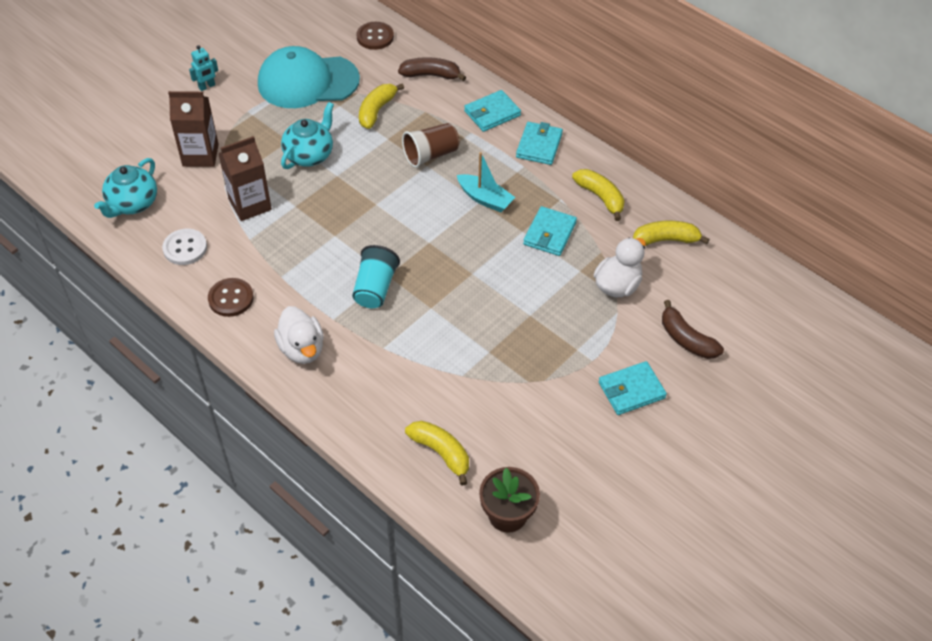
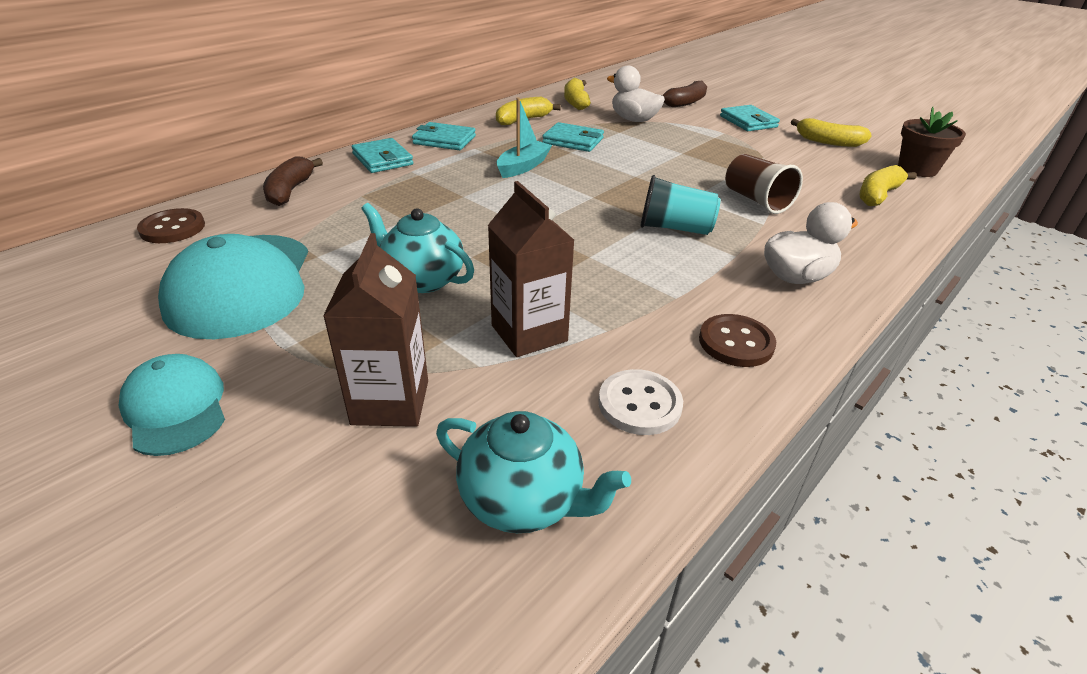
camera: 90 degrees left, 15 degrees down
(207, 86) = (175, 408): turquoise robot -> turquoise cap
(376, 110) = (344, 227): yellow banana -> yellow banana (828, 142)
(431, 155) = (445, 193): brown cup -> brown cup (756, 200)

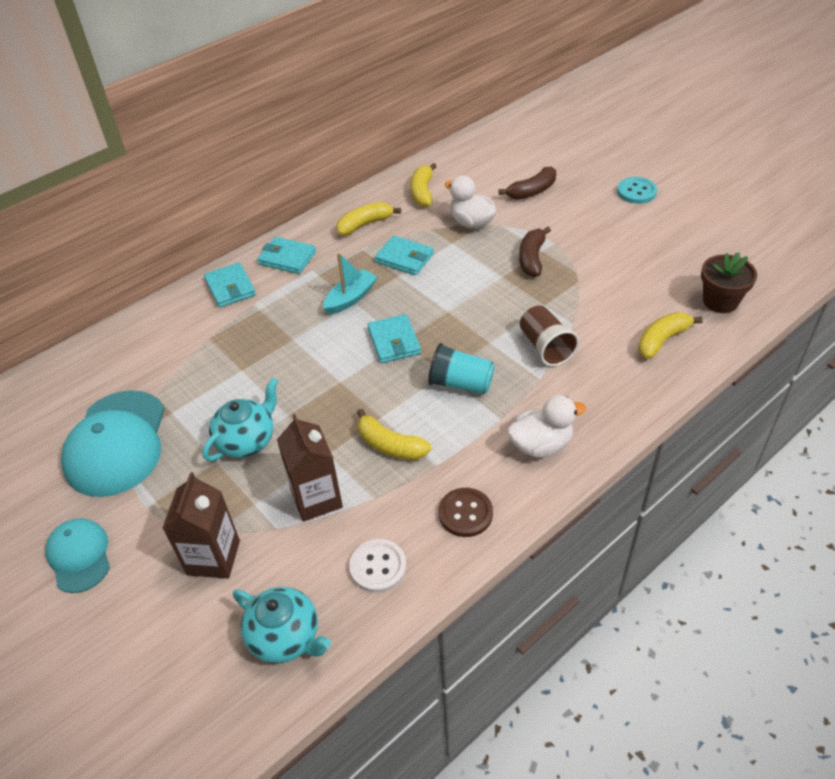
camera: 10 degrees right, 10 degrees up
(172, 228) = (64, 378): brown button -> none
(290, 191) = (152, 332): brown banana -> brown banana (532, 258)
(422, 279) = (247, 440): turquoise teapot -> turquoise teapot turned 90 degrees clockwise
(748, 121) = (585, 224): turquoise wallet -> turquoise wallet (394, 341)
(785, 104) = (636, 192): none -> turquoise button
(828, 142) = (652, 257): yellow banana -> yellow banana (390, 445)

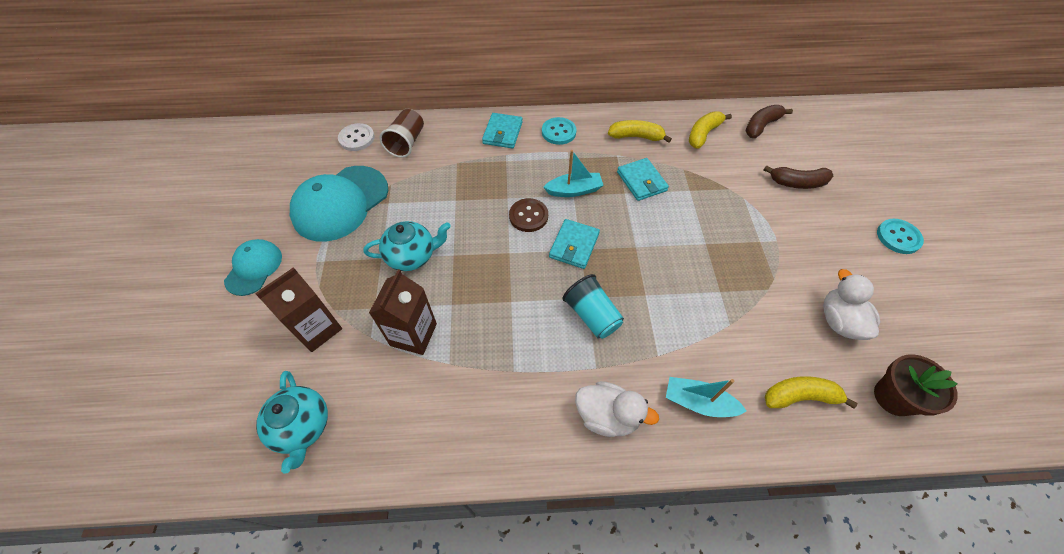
camera: 35 degrees right, 10 degrees up
(287, 258) = (558, 132): turquoise wallet -> turquoise button
(378, 567) = (403, 422): white button -> white button (357, 138)
(390, 445) = (497, 329): yellow banana -> none
(465, 513) = (498, 429): brown button -> brown button (528, 216)
(471, 223) = (720, 182): white duck -> white duck (839, 321)
(532, 258) = (745, 243): brown banana -> brown banana (761, 126)
(545, 347) = (687, 330): brown cup -> brown cup (406, 142)
(598, 390) = (698, 402): none -> turquoise boat

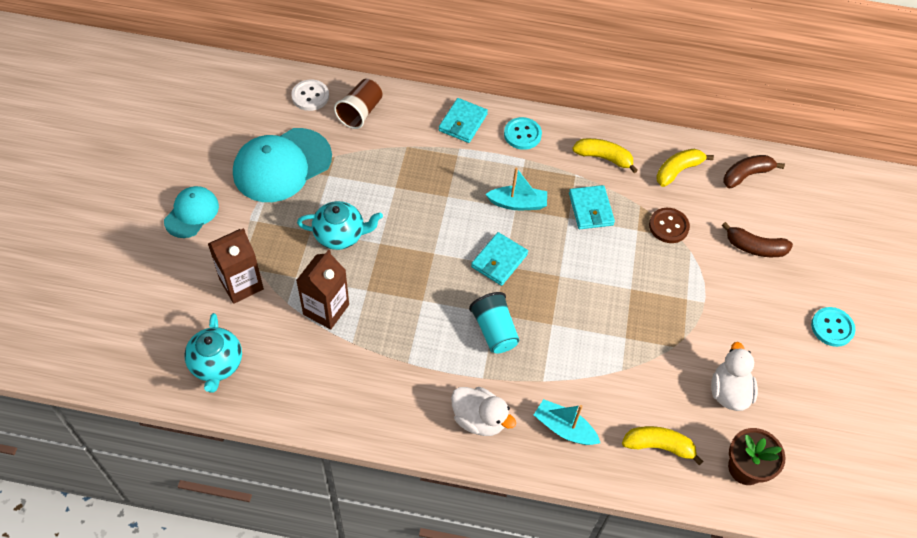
camera: 10 degrees right, 0 degrees up
(528, 216) = (463, 220): brown button -> brown button (668, 226)

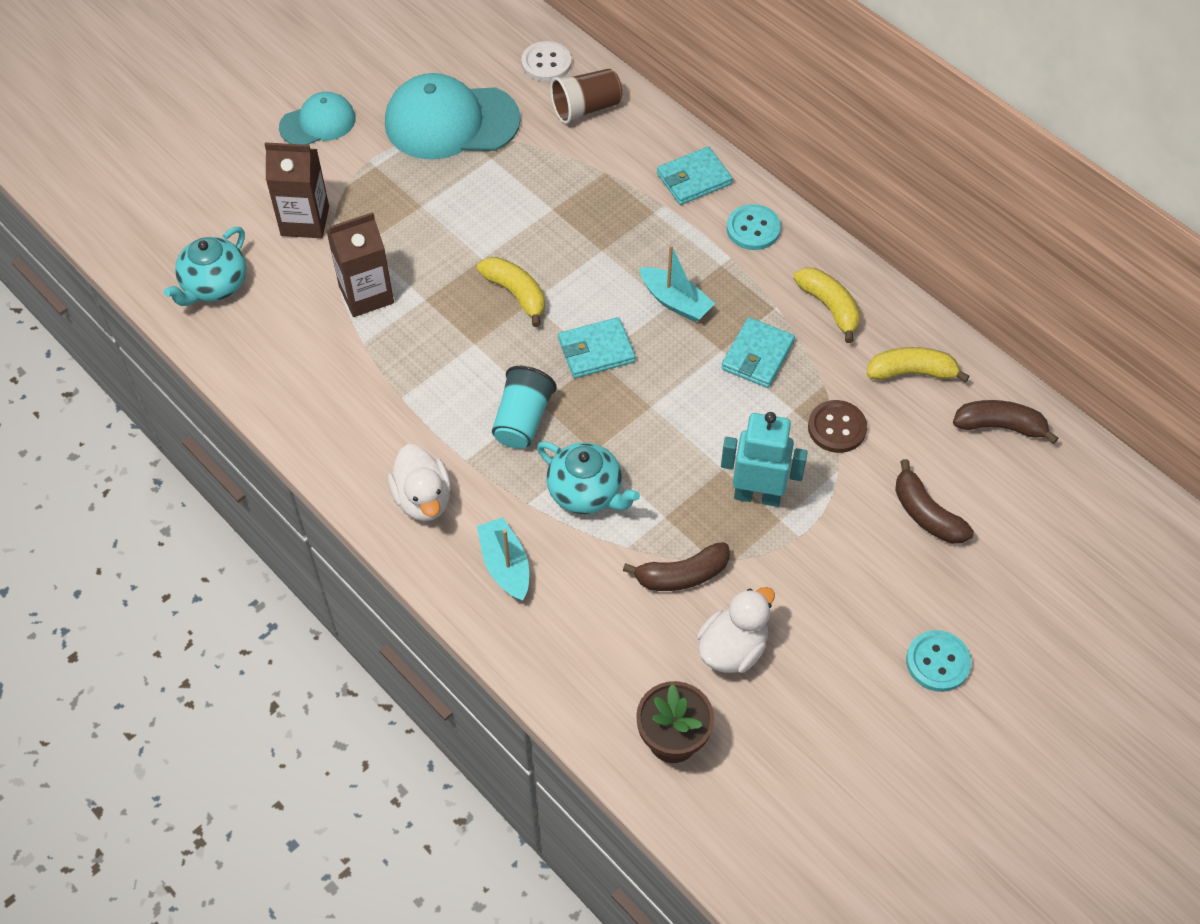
camera: 40 degrees right, 0 degrees up
(340, 235) = (448, 227): turquoise teapot -> turquoise teapot (586, 493)
(658, 446) = (593, 651): yellow banana -> yellow banana (516, 294)
(662, 292) = (757, 495): none -> turquoise robot
(665, 367) = (682, 575): none -> brown banana

